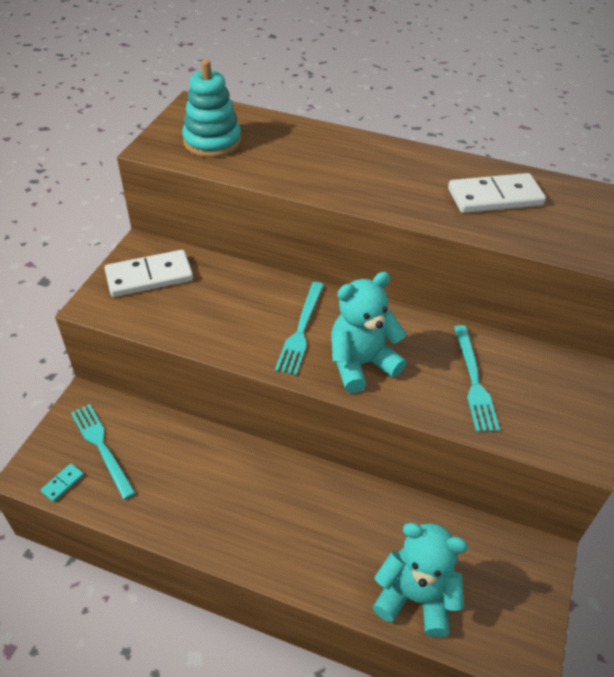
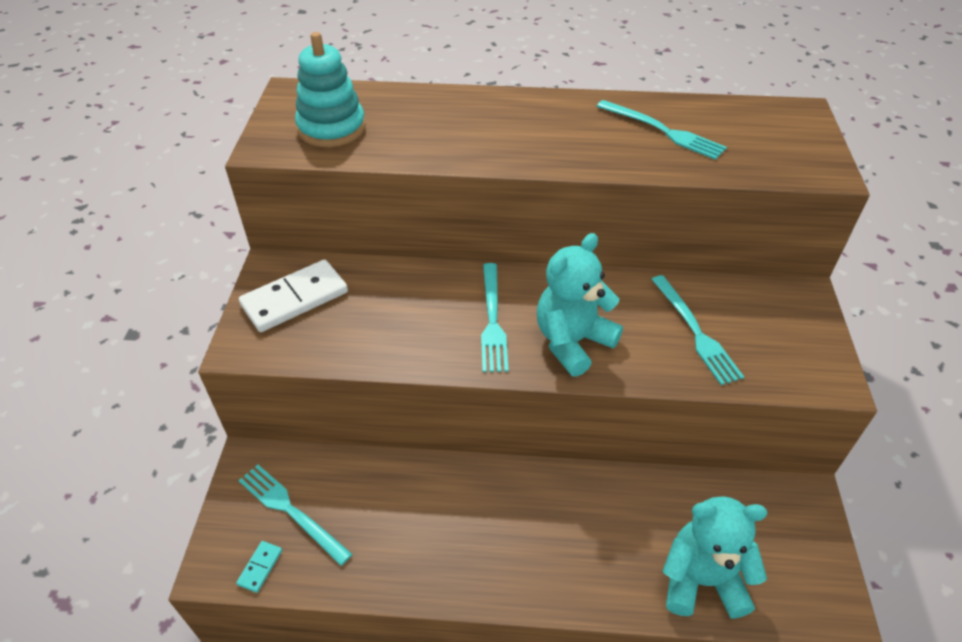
camera: 15 degrees left, 0 degrees up
(495, 197) = (663, 131): white domino -> turquoise fork

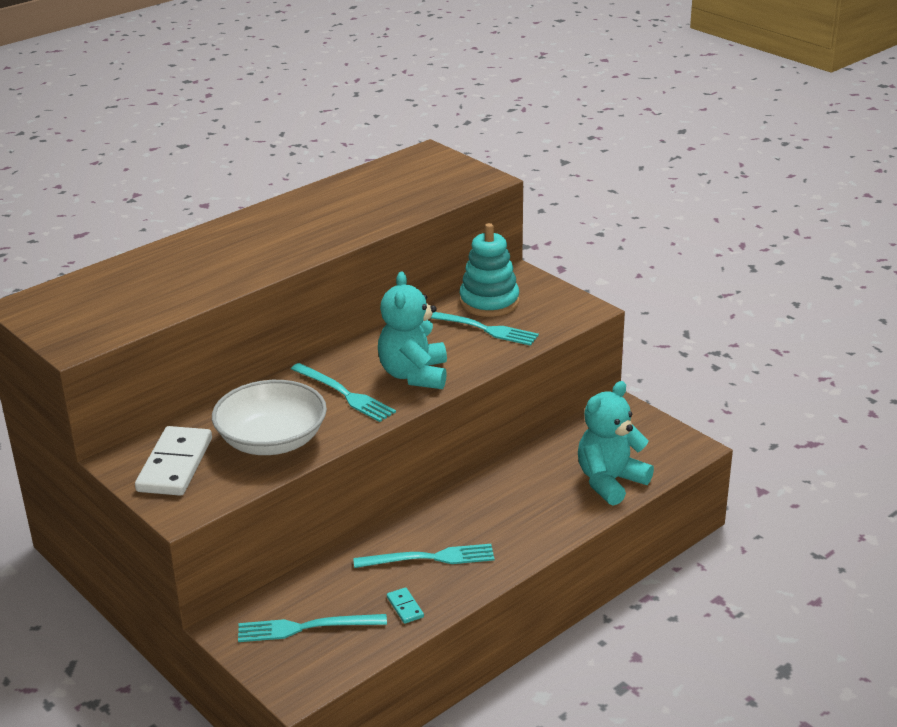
camera: 45 degrees left, 15 degrees down
(260, 567) = (330, 666): turquoise domino -> turquoise domino (405, 607)
(331, 128) = (106, 309): turquoise stacking toy -> turquoise stacking toy (489, 302)
(382, 327) = (272, 440): none -> white bowl
(663, 131) = (356, 202): turquoise fork -> turquoise fork (429, 558)

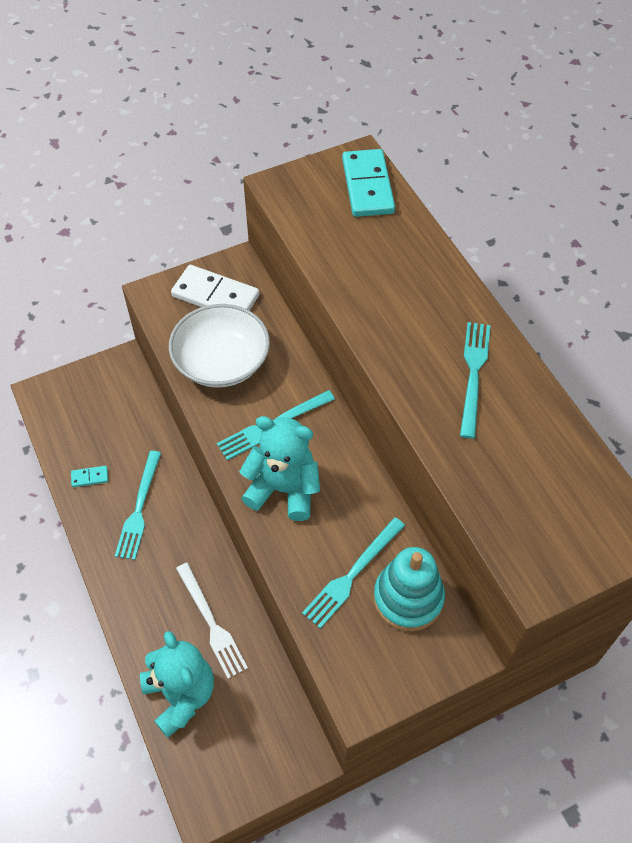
camera: 105 degrees right, 25 degrees up
(69, 294) = (368, 186): none -> turquoise domino
(306, 627) = (99, 409): turquoise fork -> turquoise fork (473, 374)
(532, 480) = (211, 623): none -> white fork

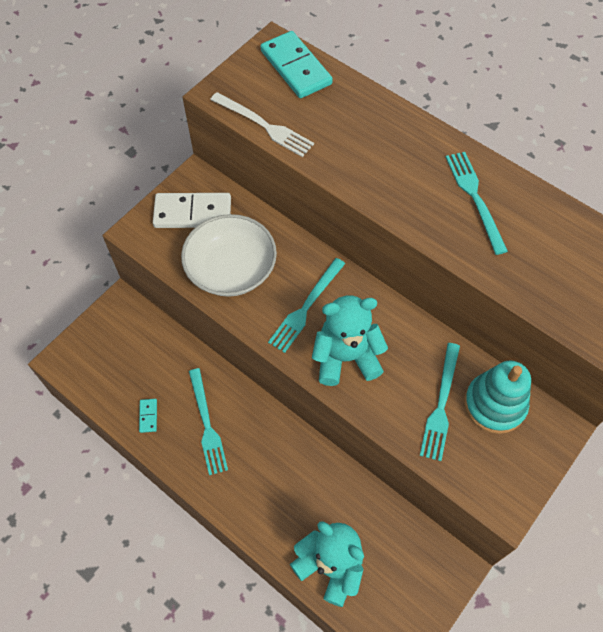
camera: 25 degrees left, 5 degrees up
(90, 477) = (148, 416): turquoise domino -> turquoise domino turned 60 degrees counterclockwise
(211, 623) = (322, 494): white fork -> white fork (264, 126)

